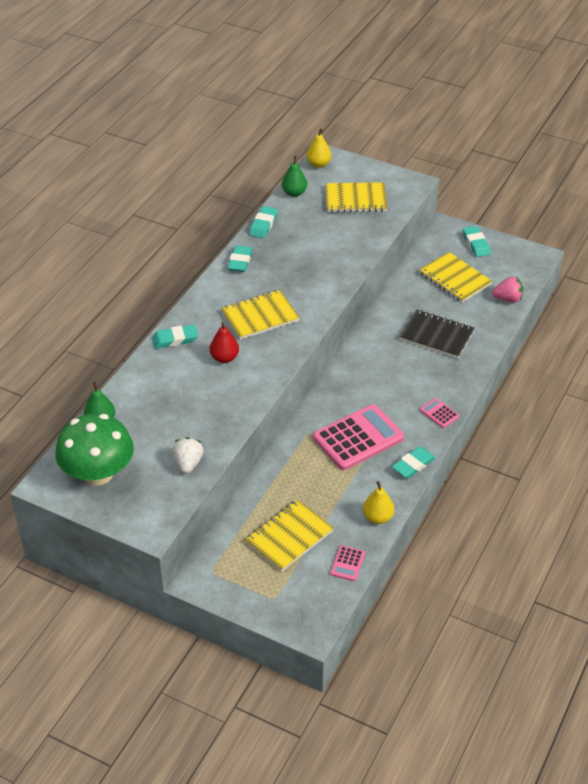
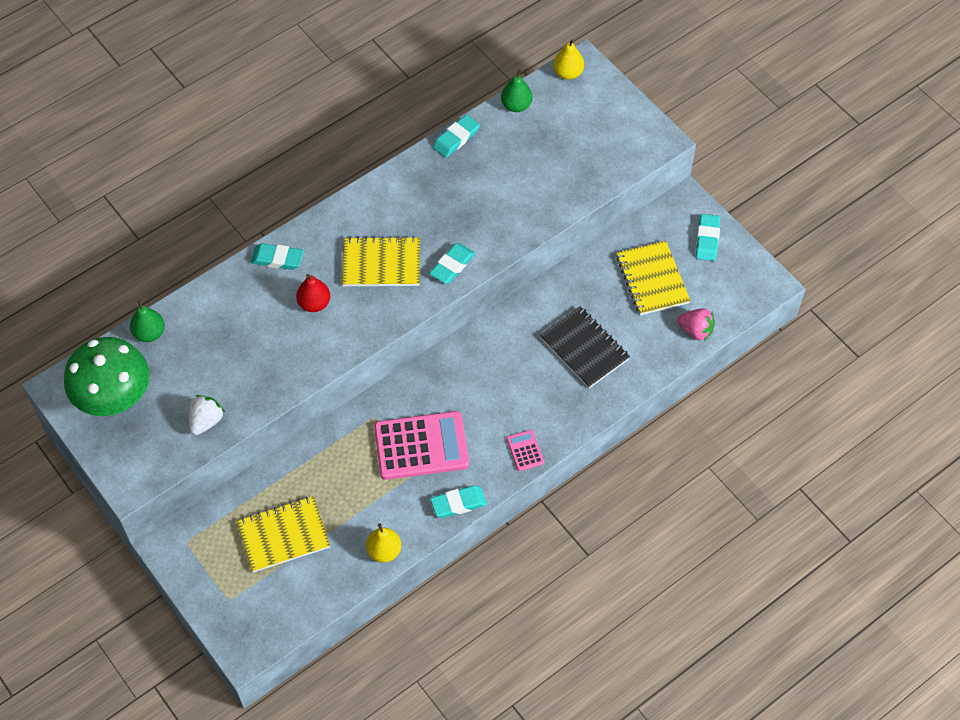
camera: 25 degrees right, 15 degrees up
(240, 261) = (402, 180): turquoise eraser -> turquoise eraser (452, 266)
(347, 563) = (322, 591): pink calculator -> none
(355, 199) = (580, 140): yellow notebook -> none

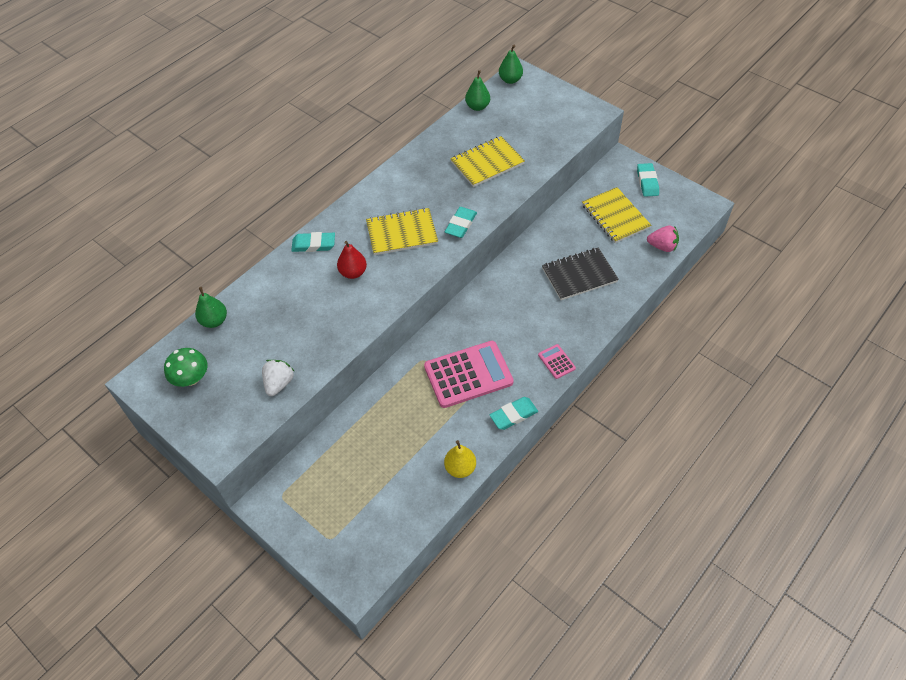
camera: 10 degrees left, 5 degrees down
(114, 396) = (191, 378): green mushroom -> green mushroom, size x0.55
(283, 535) = (367, 472): yellow notebook -> yellow notebook (487, 163)
(456, 138) = (437, 136): turquoise eraser -> none
(568, 73) = (510, 80): yellow pear -> green pear
(584, 348) = (579, 275): black notebook -> black notebook turned 60 degrees counterclockwise

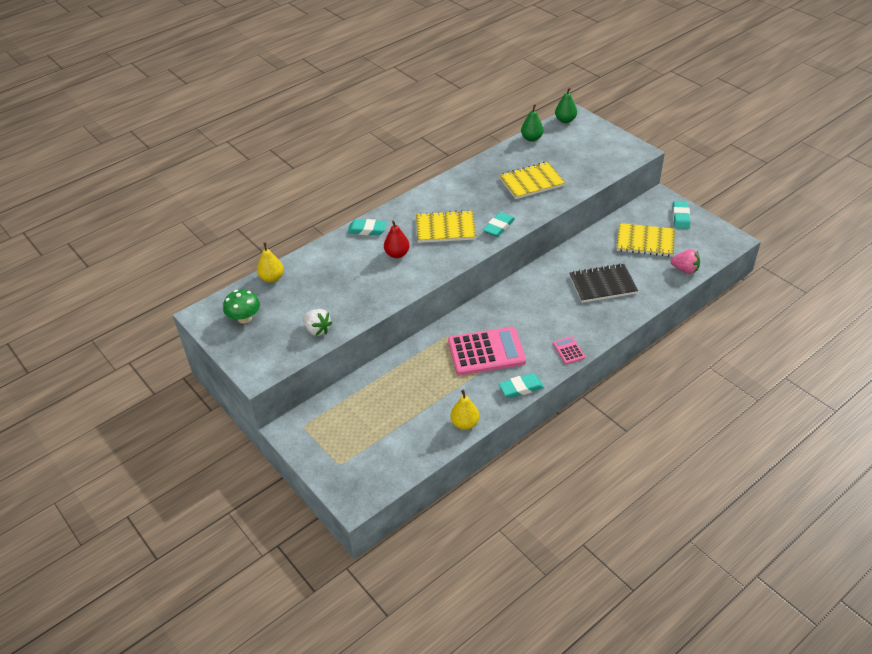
camera: 10 degrees right, 10 degrees down
(214, 321) = (272, 278): green pear -> yellow pear
(279, 383) = (317, 330): white strawberry -> white strawberry turned 105 degrees clockwise
(615, 216) = (645, 241): yellow notebook -> yellow notebook turned 60 degrees counterclockwise

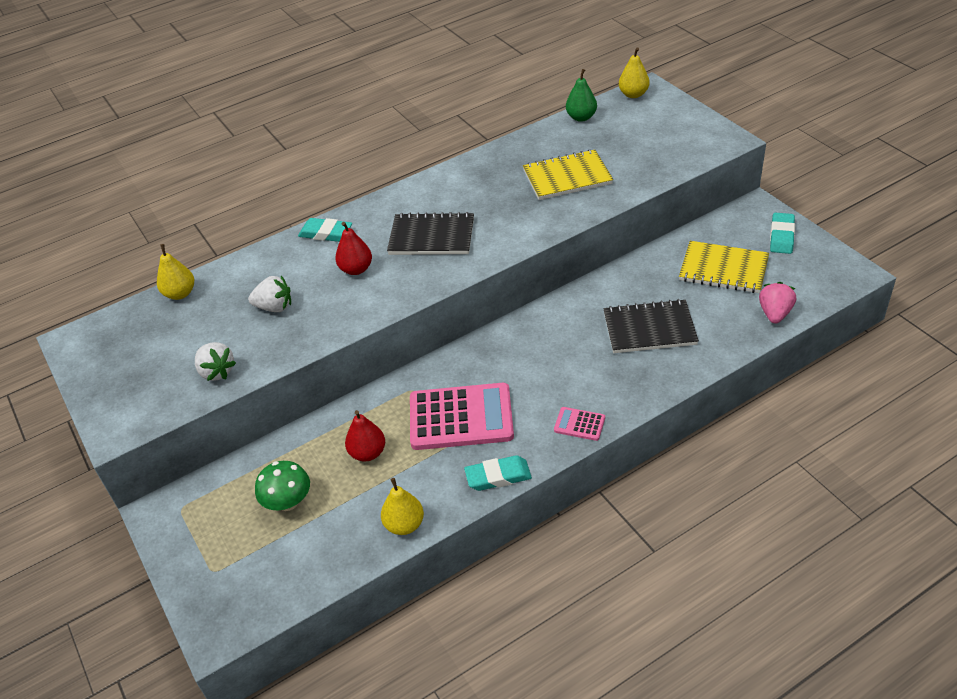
camera: 10 degrees right, 0 degrees up
(244, 318) = (126, 348): green mushroom -> green mushroom (288, 502)
(345, 283) = (274, 307): none -> white strawberry
(427, 380) = (367, 453): none -> red pear
(445, 228) = (431, 236): yellow notebook -> black notebook
(499, 227) = (506, 238): turquoise eraser -> none
(565, 120) = (633, 94): green pear -> yellow pear
(568, 350) = (579, 424): pink calculator -> pink calculator turned 60 degrees counterclockwise
(685, 270) = (774, 313): pink strawberry -> pink strawberry turned 105 degrees counterclockwise

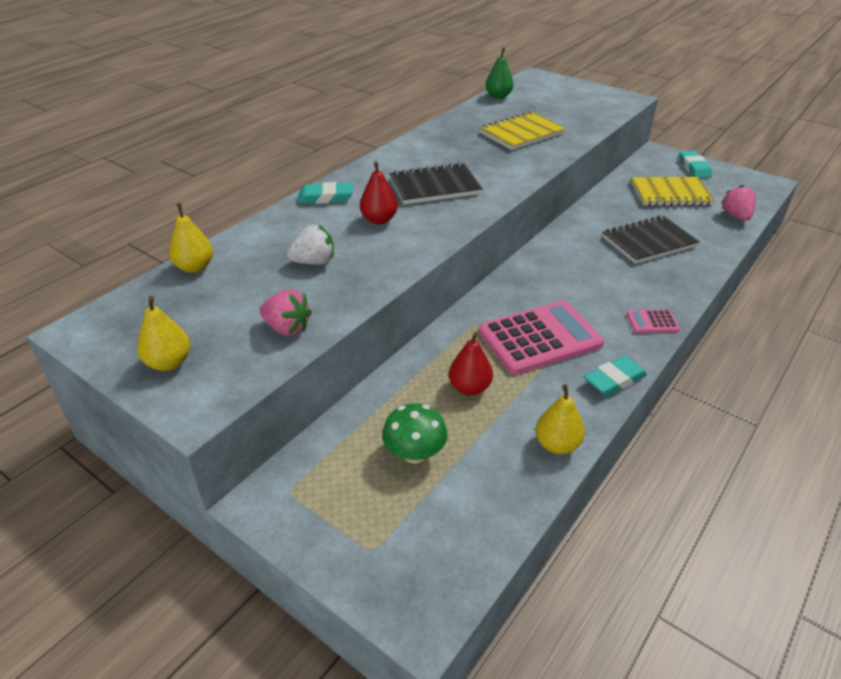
camera: 25 degrees left, 5 degrees down
(217, 372) = (287, 328): white strawberry -> pink strawberry
(633, 94) = (528, 80): yellow pear -> yellow pear (169, 363)

